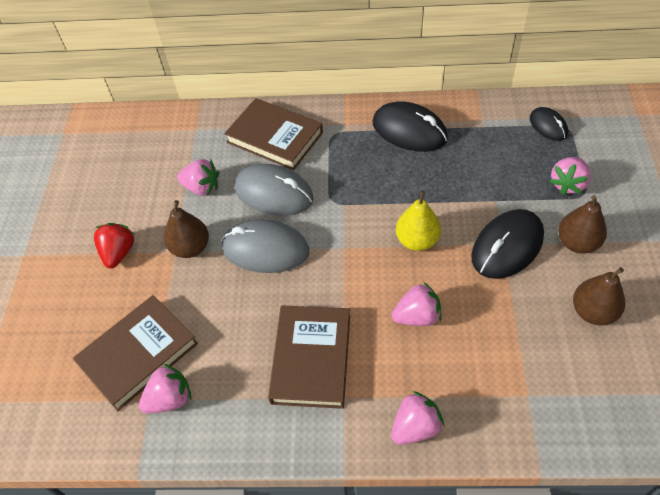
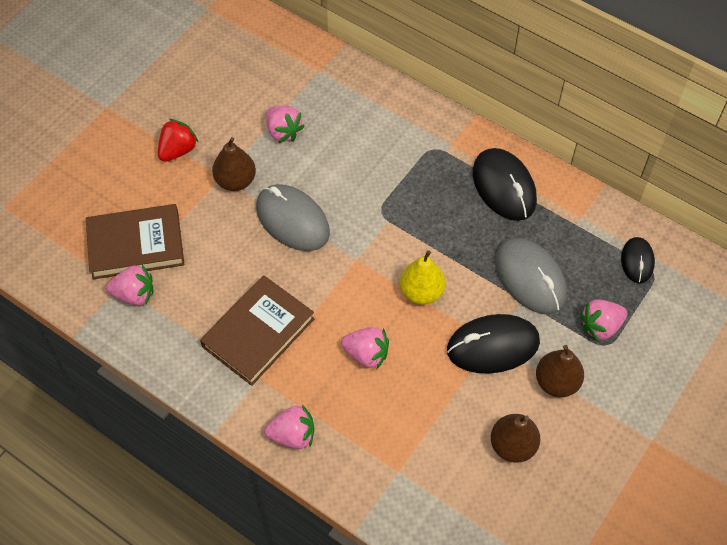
camera: 30 degrees right, 5 degrees up
(274, 137) = (380, 121): brown book -> none
(274, 193) = (338, 174): grey mouse -> grey mouse (530, 278)

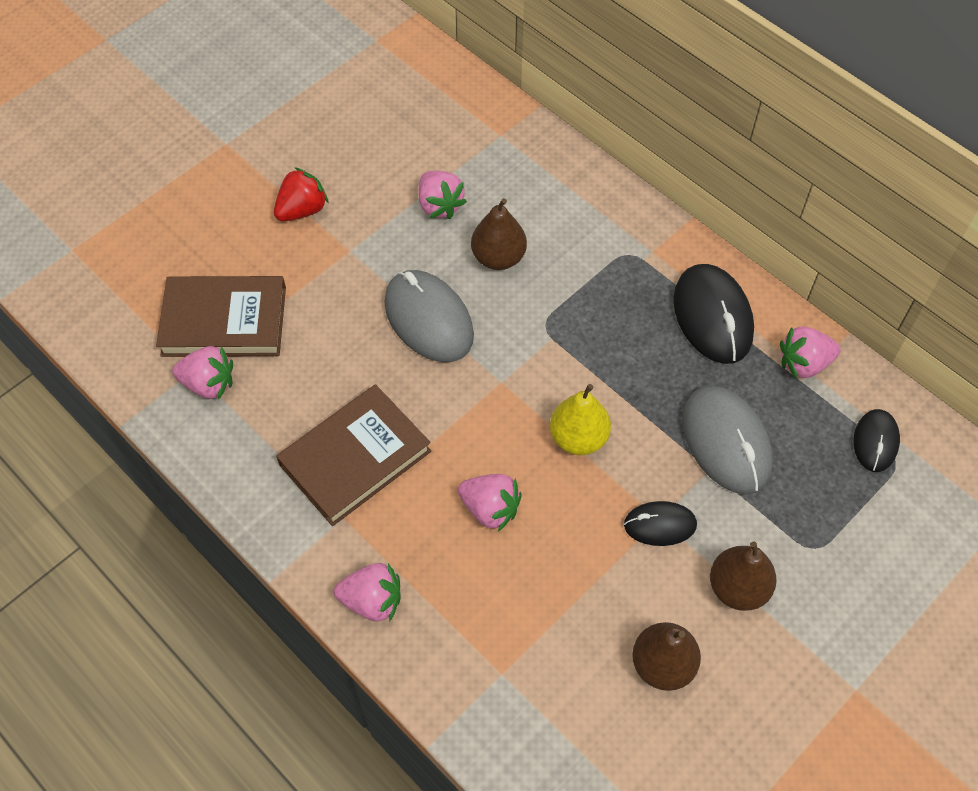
camera: 10 degrees right, 0 degrees up
(235, 181) = (366, 259): brown pear -> brown pear (498, 258)
(492, 346) = (660, 525): black mouse -> black mouse, size x0.57
(600, 326) = (810, 522): pink strawberry -> pink strawberry (804, 364)

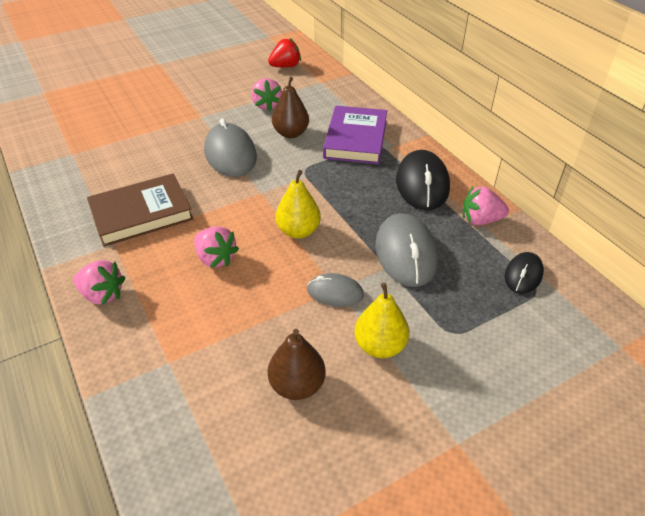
camera: 15 degrees right, 15 degrees down
(208, 384) = (76, 161): pink strawberry -> none
(224, 321) = (105, 135): brown book -> none
(302, 210) = (184, 95): red strawberry -> red strawberry (285, 66)
(595, 248) = (356, 139): none -> purple book
(660, 525) = (335, 292): black mouse -> grey mouse
(737, 588) = (380, 346): brown pear -> yellow pear

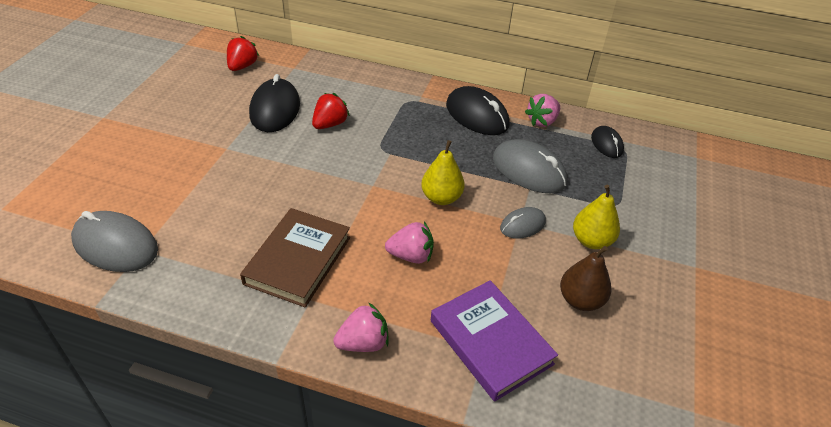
camera: 45 degrees left, 0 degrees up
(230, 154) = (303, 167): grey mouse -> grey mouse (115, 245)
(267, 105) = (275, 109): pink strawberry -> black mouse
(291, 133) = (330, 124): brown pear -> red strawberry
(356, 139) = (387, 104): purple book -> purple book (491, 342)

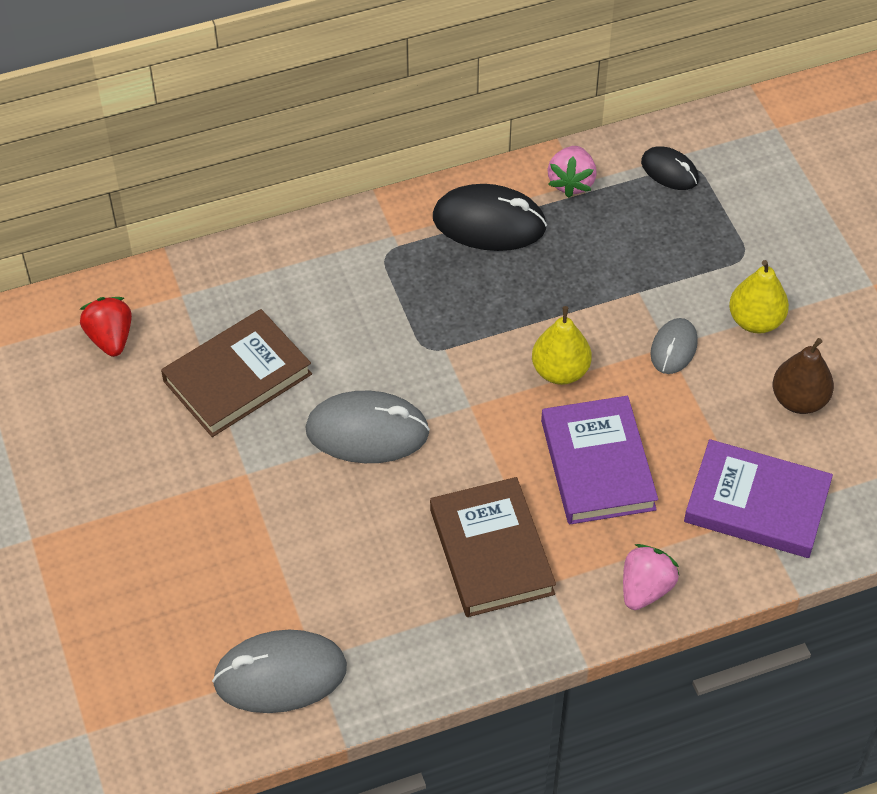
camera: 35 degrees left, 10 degrees up
(275, 109) = (237, 378): black mouse -> brown book
(330, 124) = (330, 354): red strawberry -> none
(411, 255) = (598, 464): pink strawberry -> purple book
(529, 171) = (618, 269): grey mouse -> grey mouse (367, 432)

